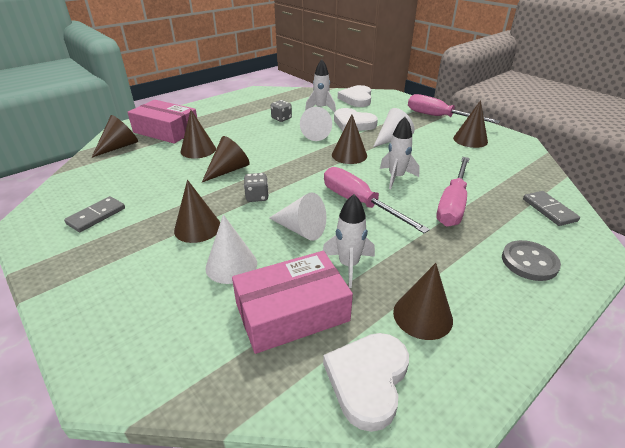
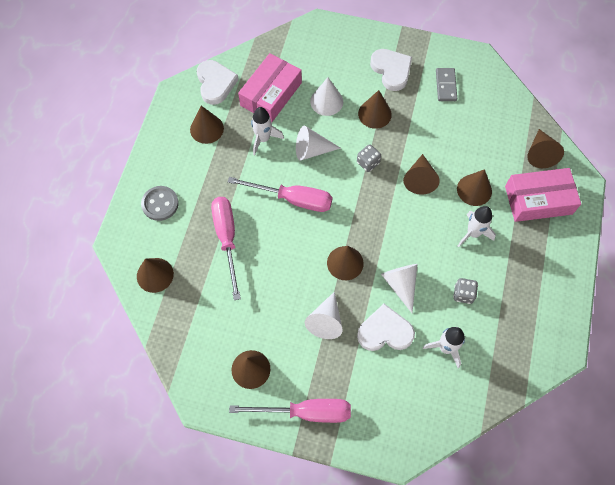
camera: 145 degrees right, 30 degrees up
(356, 99) = (428, 407): white heart -> white heart (391, 70)
(396, 177) = (285, 250): white rocket -> white rocket (473, 233)
(549, 210) = (155, 275): grey domino -> brown cone

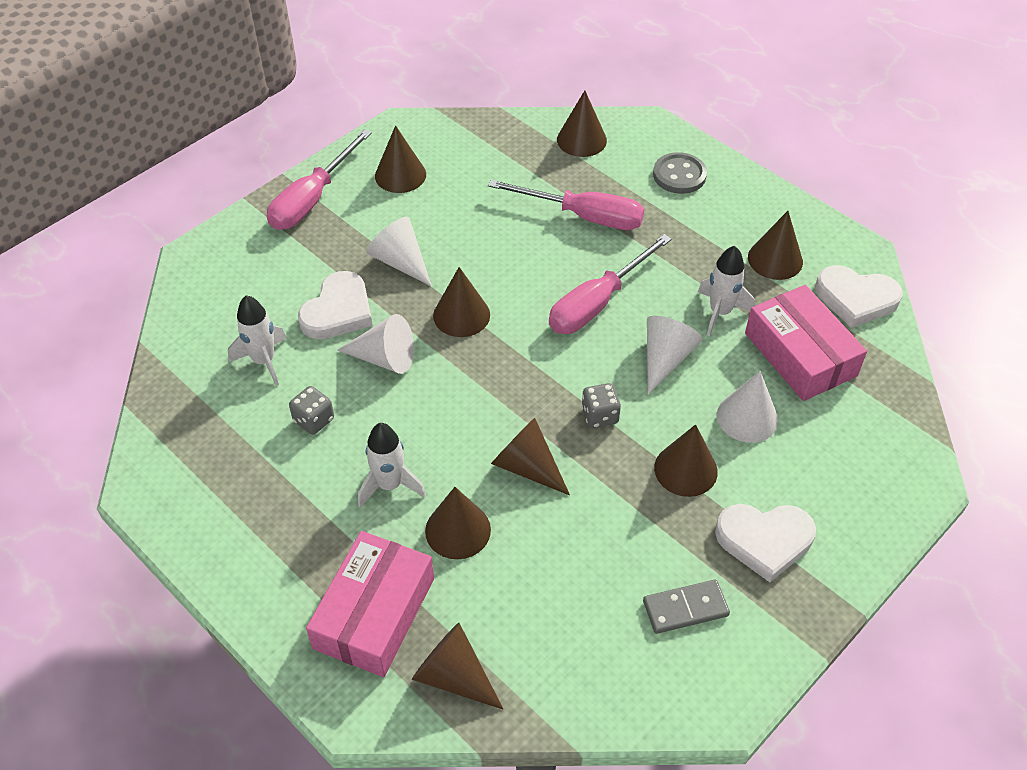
camera: 120 degrees right, 15 degrees down
(445, 85) = (685, 608): grey domino -> grey domino turned 45 degrees counterclockwise

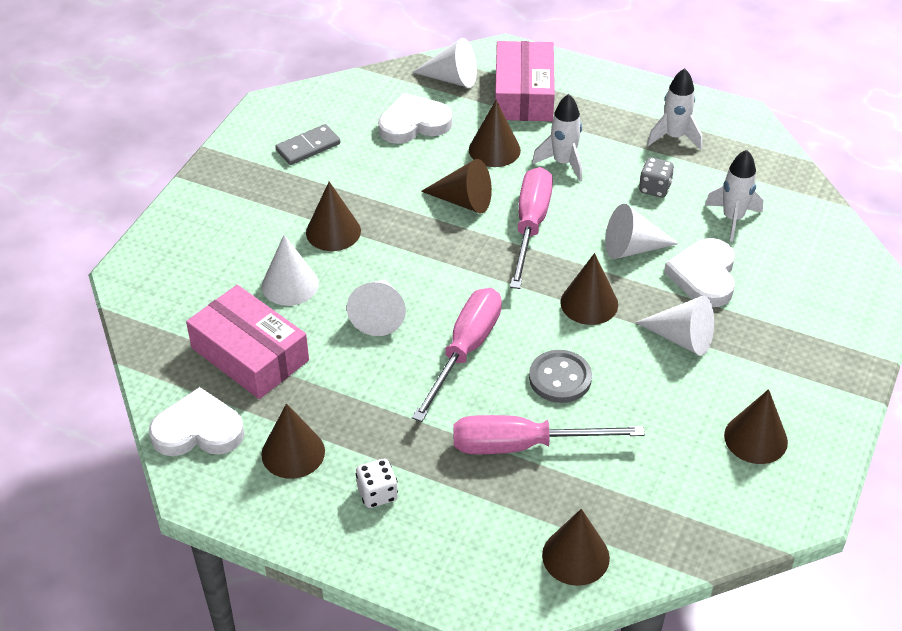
camera: 160 degrees right, 5 degrees down
(312, 199) = (824, 380): pink screwdriver -> pink screwdriver (530, 226)
(453, 676) = (452, 79): brown cone -> white cone
(599, 415) = (420, 252): grey dice -> none
(679, 175) = (434, 537): grey button -> grey button (560, 378)
(713, 213) = (377, 493): none -> white dice
(720, 312) = (339, 375): white rocket -> white rocket (674, 137)
(764, 540) = (257, 200): white heart -> white heart (414, 123)

